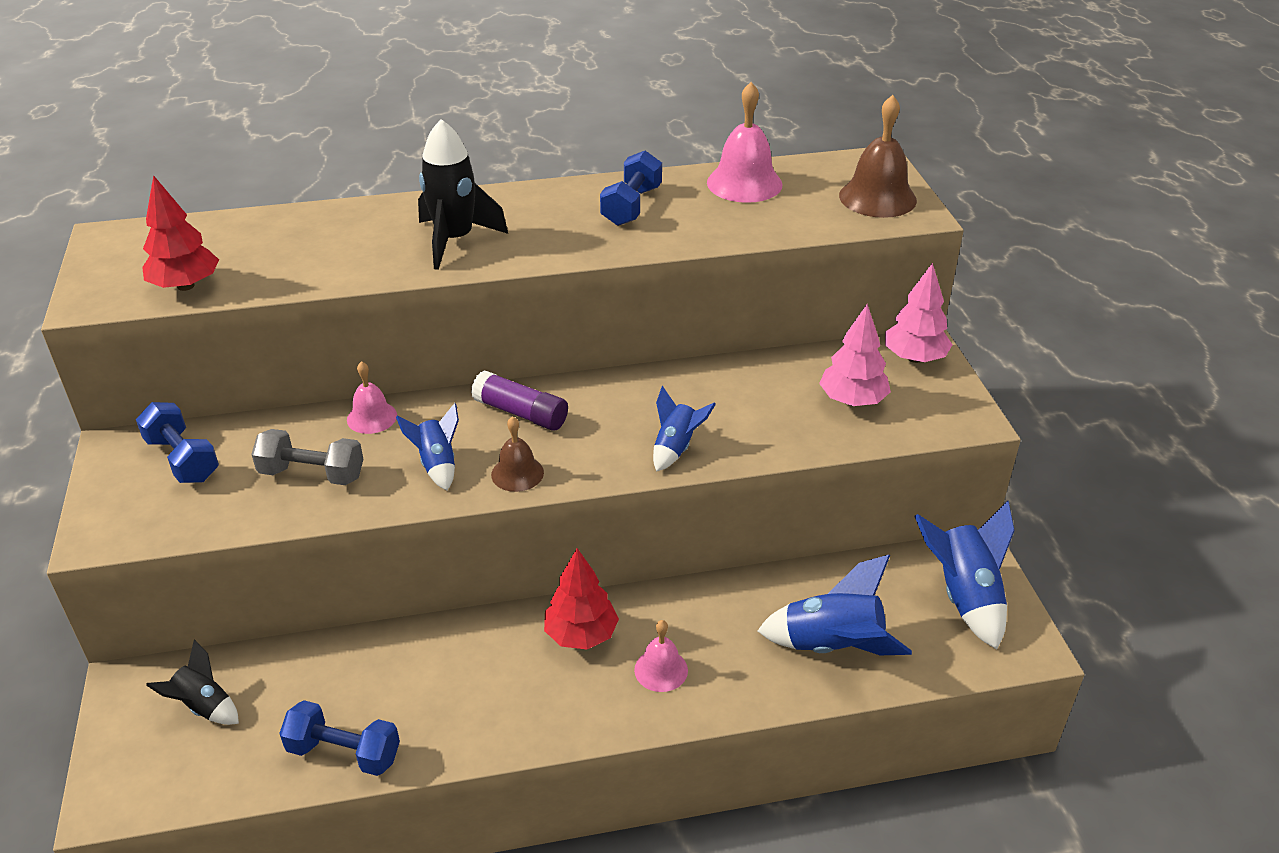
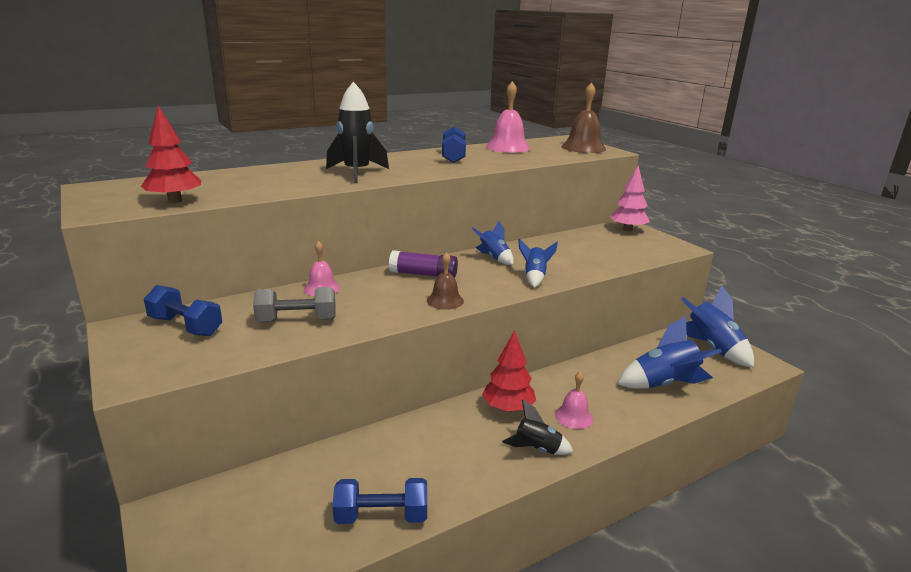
camera: 20 degrees left, 15 degrees down
(204, 706) = (243, 512): black rocket -> black rocket (537, 449)
(437, 464) = (386, 304): blue rocket -> blue rocket (494, 258)
(852, 400) = (613, 248): pink tree -> none

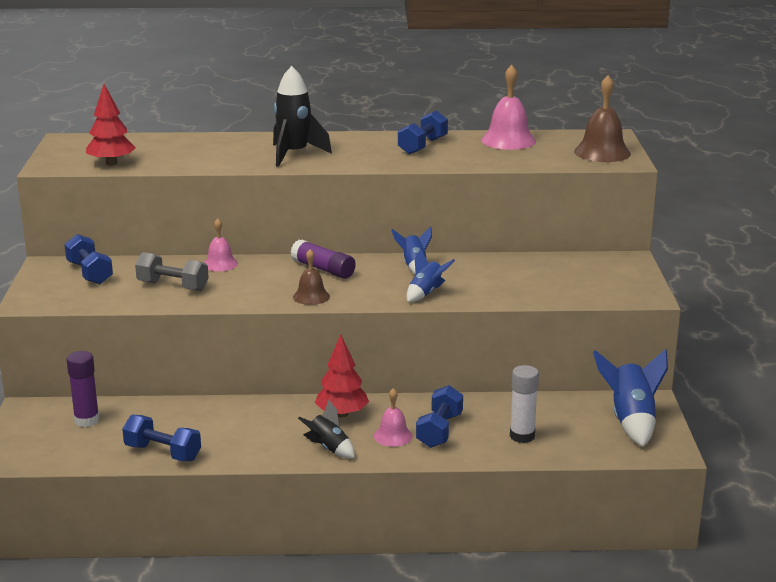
camera: 30 degrees right, 0 degrees up
(255, 503) = (87, 420): none -> purple glue stick
(602, 399) = (439, 431): none -> blue dumbbell
(627, 229) = (619, 264): pink tree -> none
(664, 384) = (522, 436): blue rocket -> white glue stick

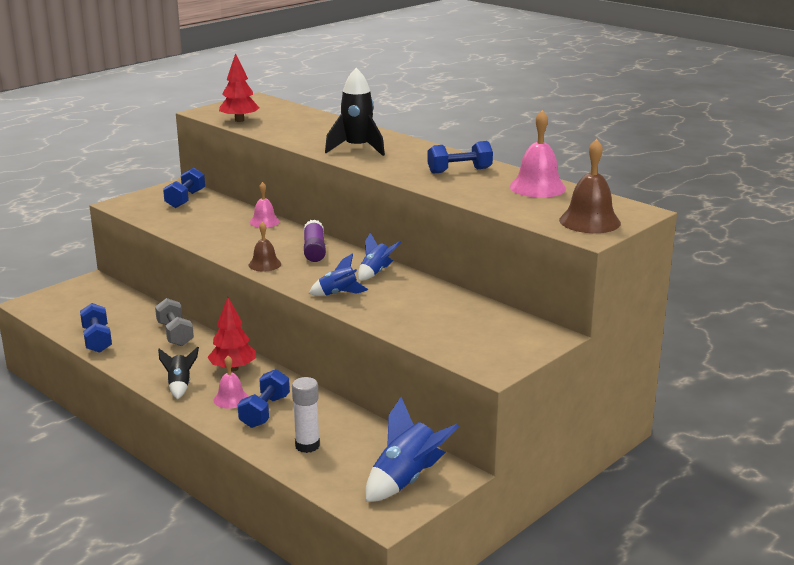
camera: 45 degrees right, 0 degrees up
(87, 420) = (103, 302): purple glue stick -> none
(173, 286) = (207, 225): grey dumbbell -> grey dumbbell (175, 334)
(439, 431) = (265, 411): blue dumbbell -> blue dumbbell turned 45 degrees counterclockwise

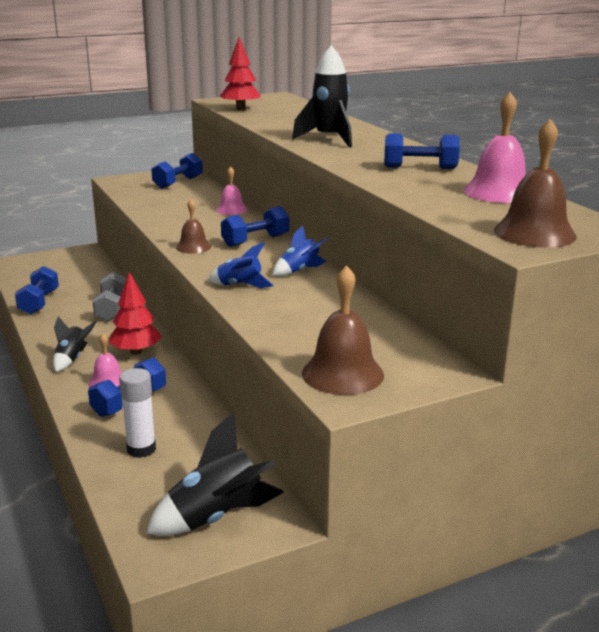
camera: 20 degrees right, 0 degrees up
(314, 250) = (255, 241): purple glue stick -> blue dumbbell
(406, 480) = (217, 517): blue rocket -> black rocket
(477, 351) = (342, 373): none -> brown bell

